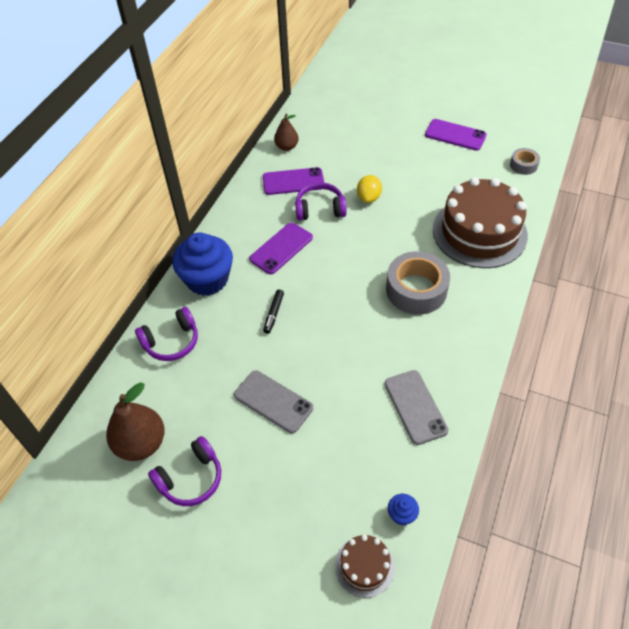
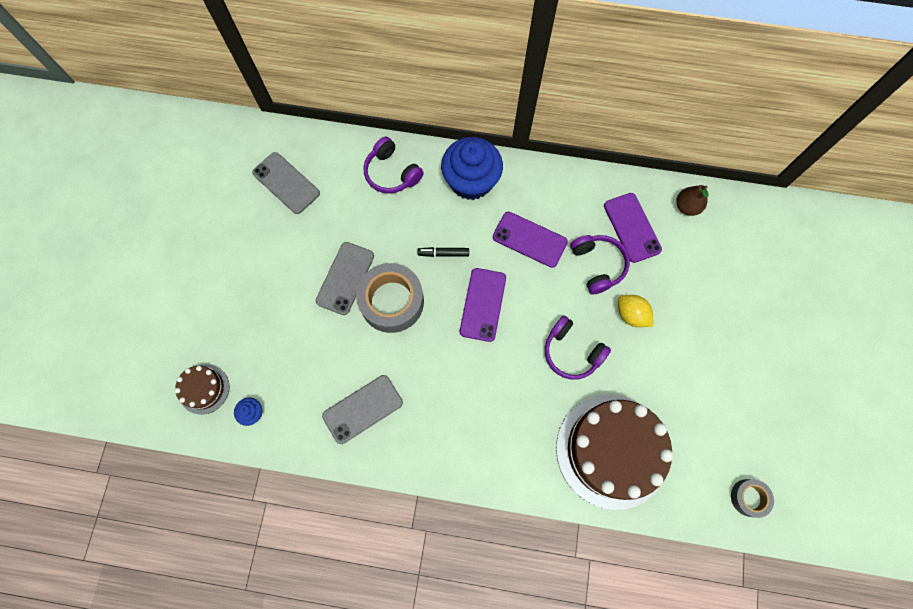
camera: 75 degrees right, 20 degrees up
(141, 443) = (286, 183): brown pear -> grey phone
(191, 478) = (261, 231): purple headphones -> purple headphones (571, 352)
(368, 198) = (631, 315): yellow lemon -> yellow lemon turned 45 degrees clockwise
(416, 290) = (507, 389): grey tape -> grey tape (392, 301)
(455, 135) = (777, 402): purple phone -> purple phone (483, 304)

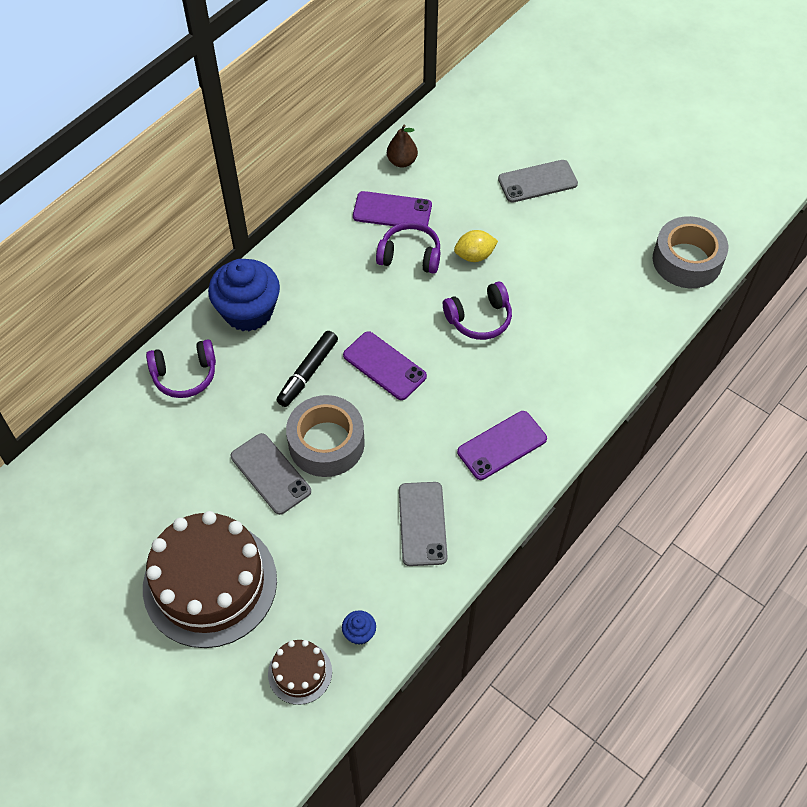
camera: 60 degrees left, 15 degrees down
(286, 183) = (117, 480): grey phone -> grey phone (537, 181)
(443, 253) = (308, 373): black marker -> black marker, size x1.55
(529, 239) = (346, 294): purple phone -> purple phone (502, 445)
(612, 450) = (589, 336): brown cake -> brown cake (210, 583)
(748, 497) = (687, 260): grey tape -> grey tape, size x1.94

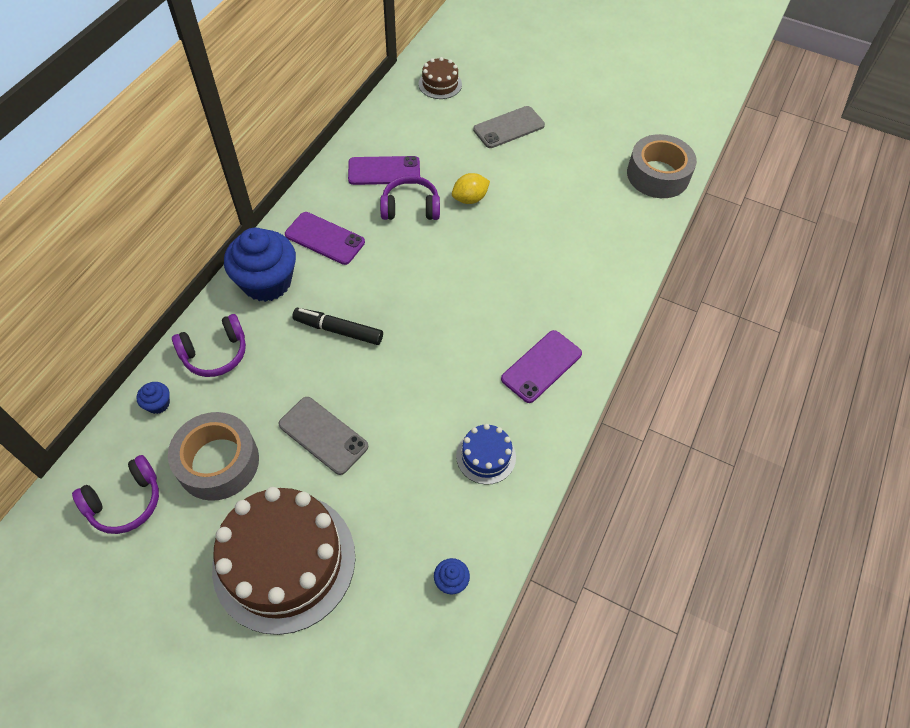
camera: 15 degrees left, 0 degrees up
(123, 415) = (158, 404): none -> blue cupcake
(300, 672) = (400, 637): brown cake -> brown cake (440, 84)
(308, 373) = (338, 330): black marker -> black marker turned 90 degrees clockwise
(326, 443) = (372, 394): grey tape -> grey tape (218, 462)
(384, 366) = (411, 311): purple phone -> purple phone (325, 238)
(402, 161) = (382, 127): brown pear -> none
(422, 524) = (486, 456): grey phone -> blue cake
(479, 319) = (489, 254): purple headphones -> purple headphones (125, 502)

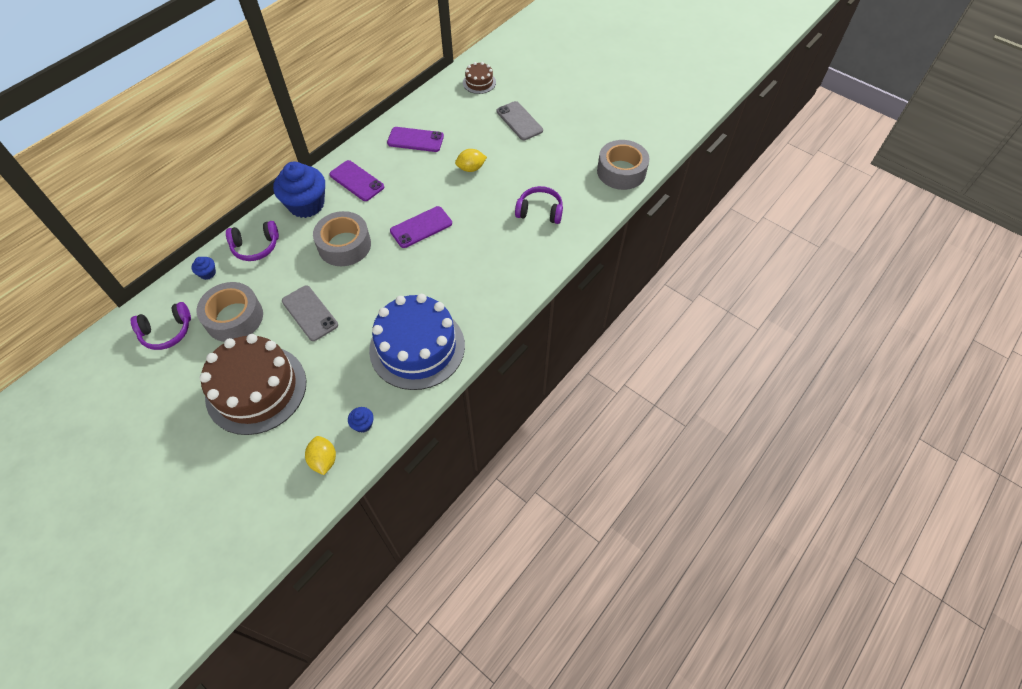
camera: 15 degrees right, 0 degrees up
(338, 330) = (344, 245): black marker -> grey tape
(410, 207) = (425, 168): purple headphones -> purple headphones (540, 211)
(415, 646) = (323, 460): none -> yellow lemon
(486, 456) = (417, 347): blue cake -> blue cake, size x2.17
(509, 127) = (519, 121): grey phone -> grey phone turned 75 degrees clockwise
(541, 366) = (480, 294): purple phone -> purple phone (421, 227)

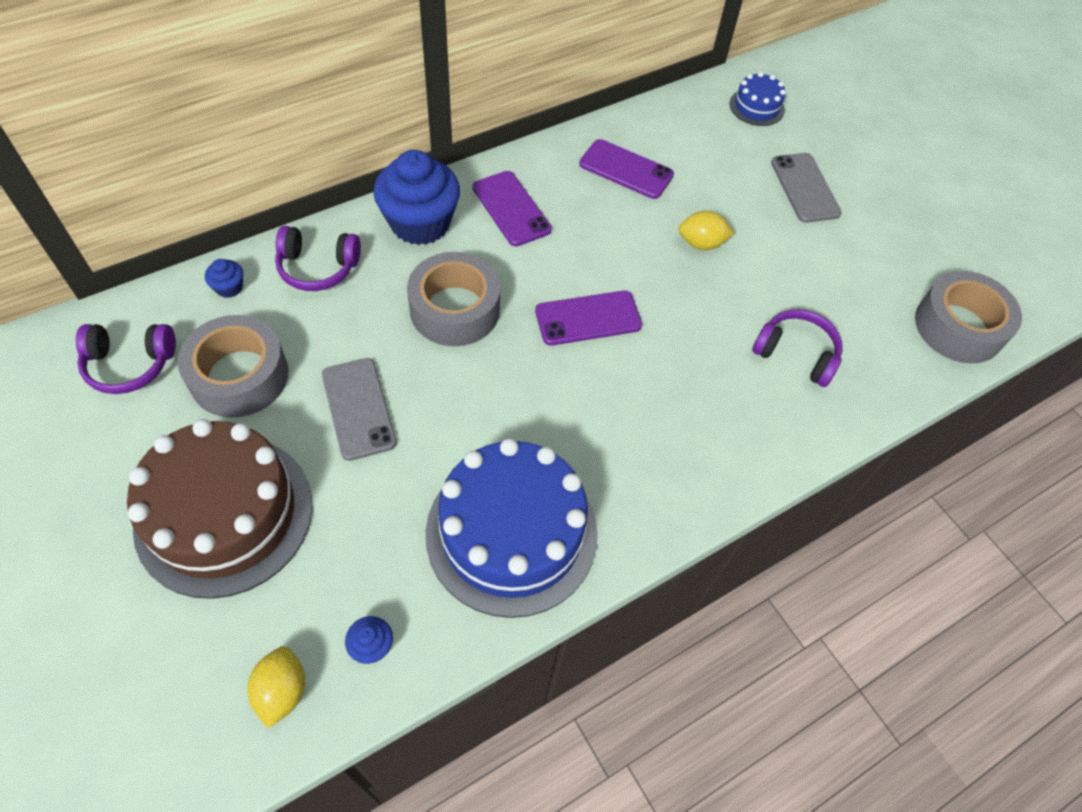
camera: 15 degrees right, 0 degrees up
(479, 82) = (757, 107): brown cake -> blue cake

